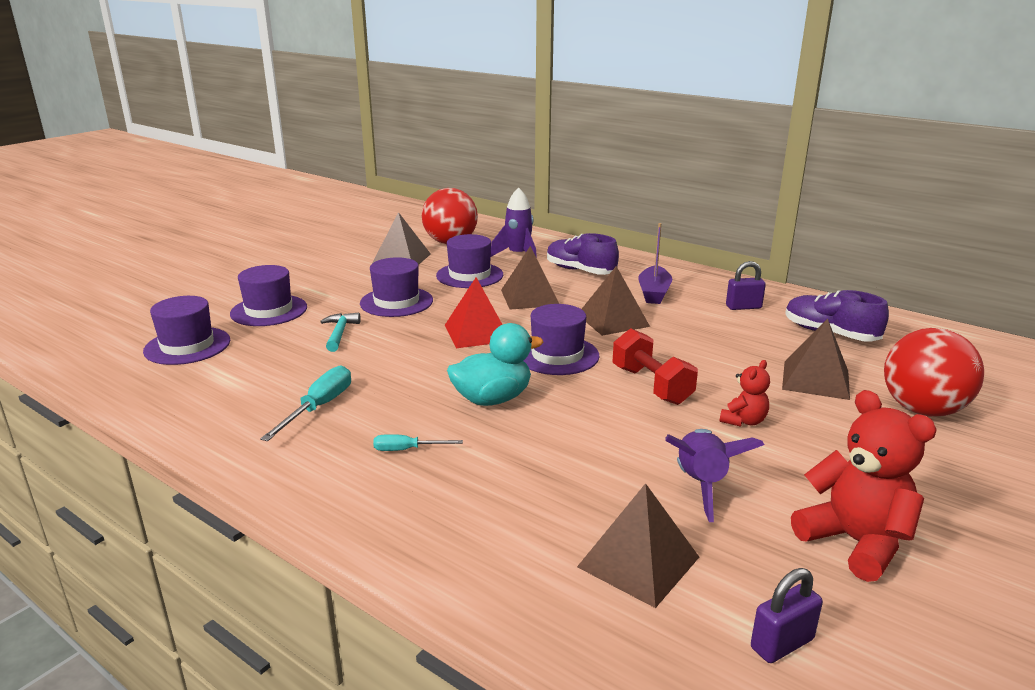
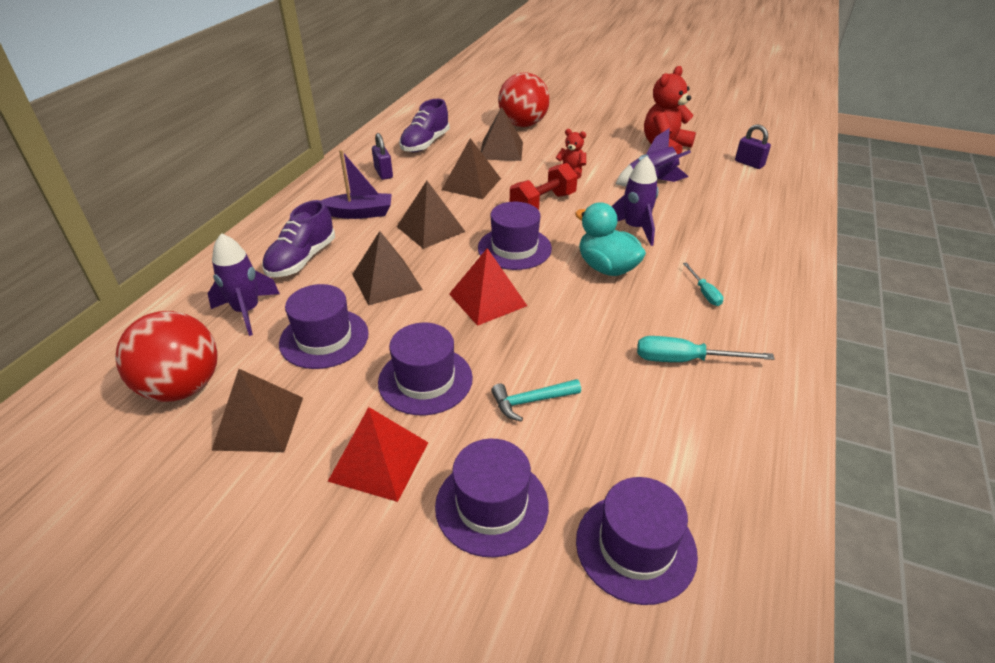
camera: 105 degrees left, 15 degrees up
(338, 285) = (379, 461): none -> red pyramid
(569, 437) = (634, 228): none -> purple rocket
(638, 562) = (732, 196): brown pyramid -> brown pyramid (471, 184)

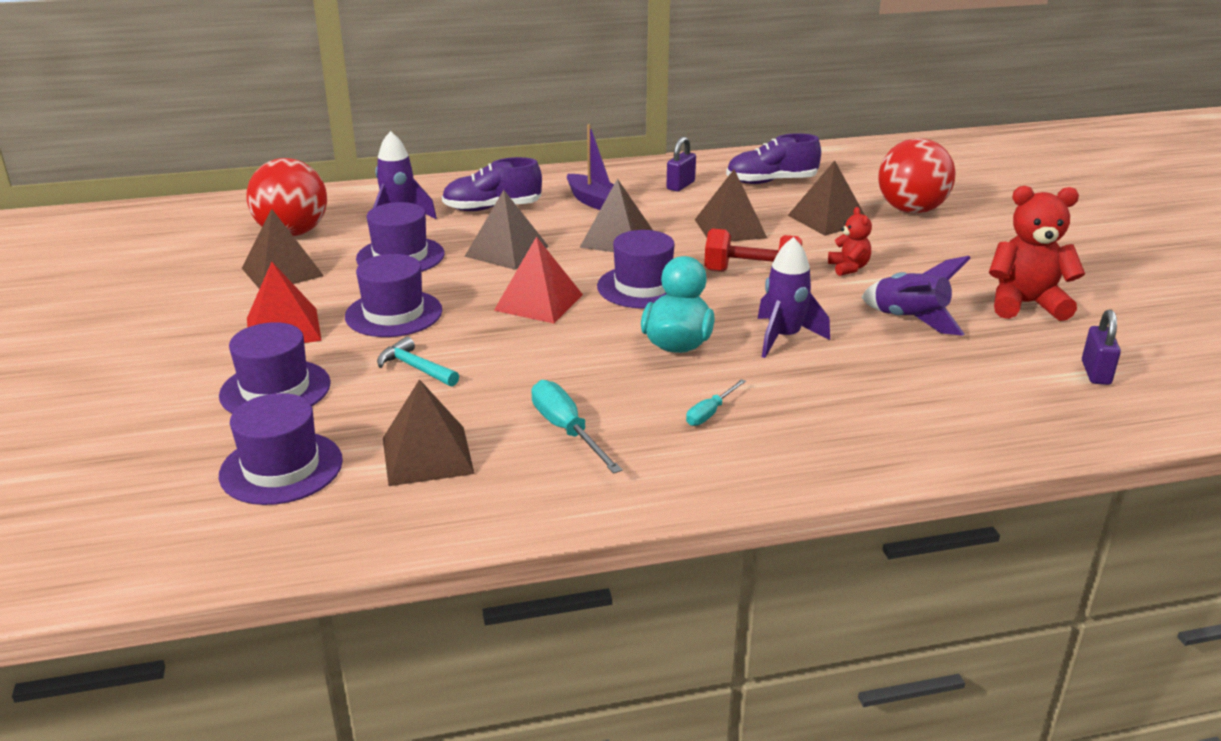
camera: 55 degrees right, 10 degrees down
(673, 444) = (427, 455): none -> brown pyramid

